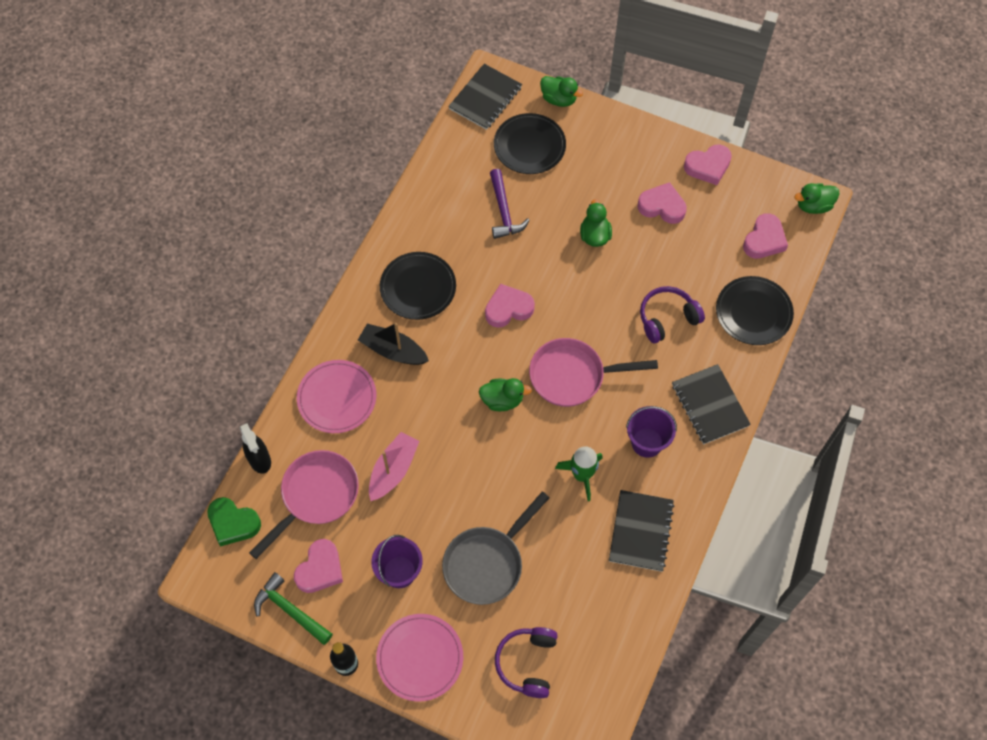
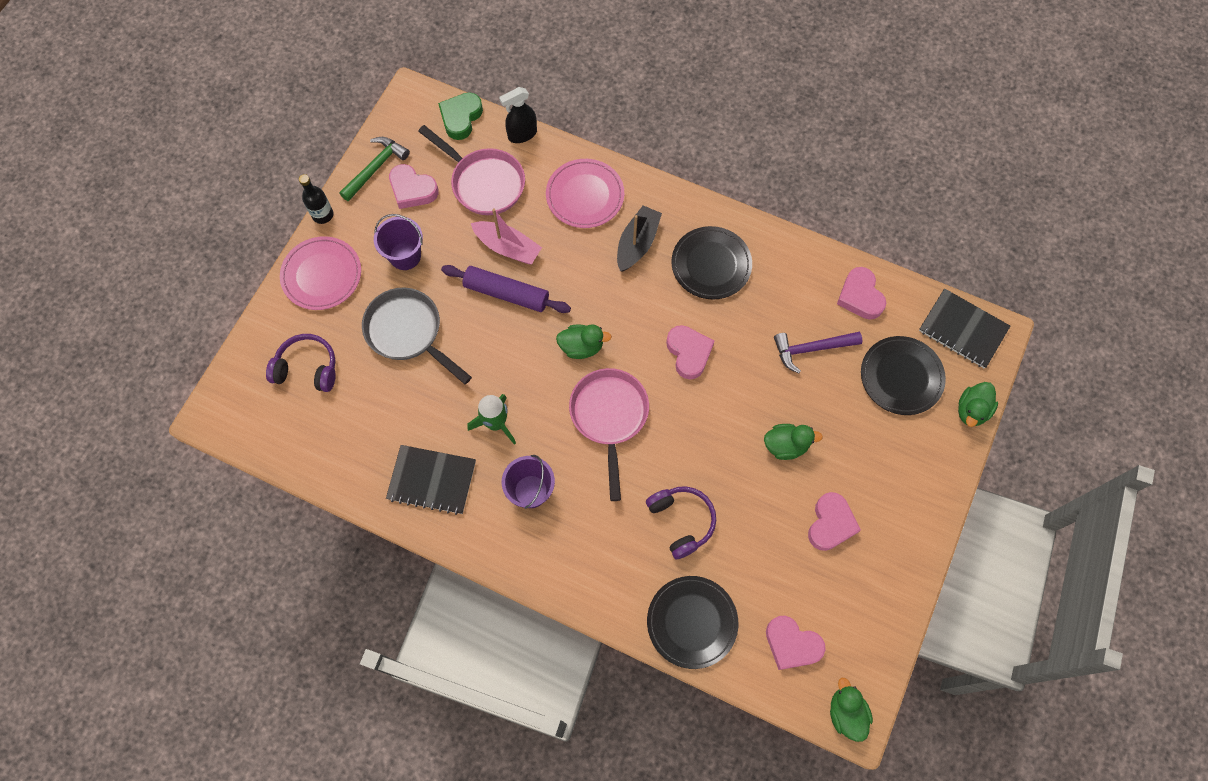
camera: 90 degrees right, 5 degrees up
(445, 470) = (506, 293): none -> purple rolling pin
(502, 400) = (581, 347): green duck -> green duck turned 90 degrees counterclockwise
(708, 166) = (892, 583): pink heart -> pink heart (860, 296)
(709, 405) = (573, 562): black notebook -> none

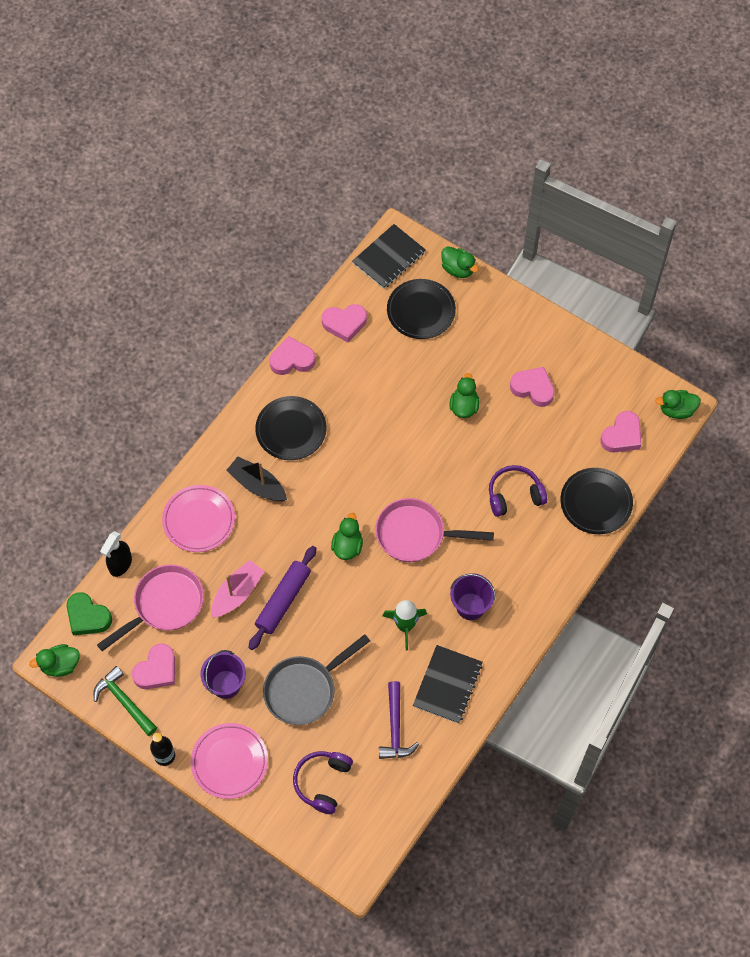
camera: 80 degrees left, 5 degrees down
(407, 105) = (60, 665): none -> green duck
(522, 134) = (120, 564): black spray bottle -> black spray bottle turned 45 degrees clockwise
(689, 353) = (369, 463): pink heart -> pink heart (292, 359)
(811, 349) = (384, 370): purple hammer -> purple hammer (395, 727)

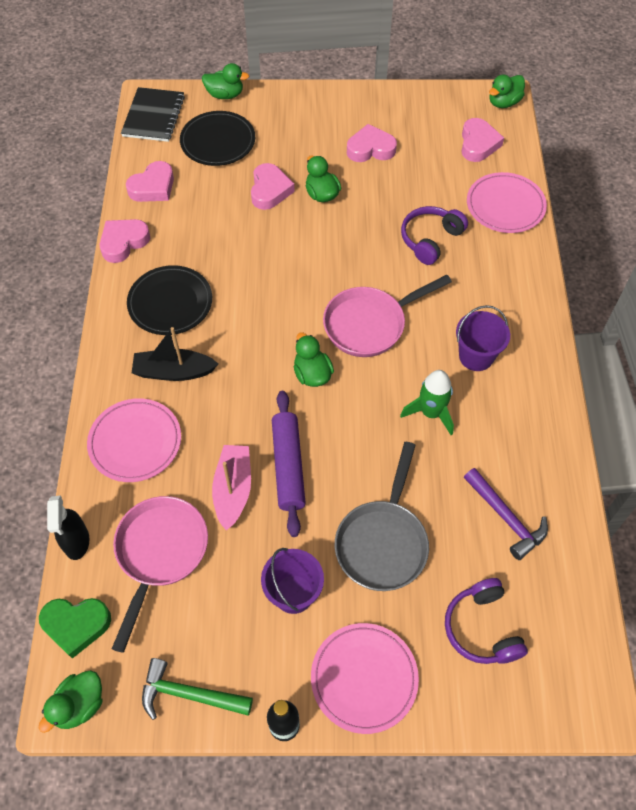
camera: 35 degrees left, 5 degrees down
(156, 670) = (202, 631): pink heart -> pink heart (270, 190)
(448, 685) = (519, 442): black notebook -> none
(596, 502) = (505, 206): black plate -> pink plate

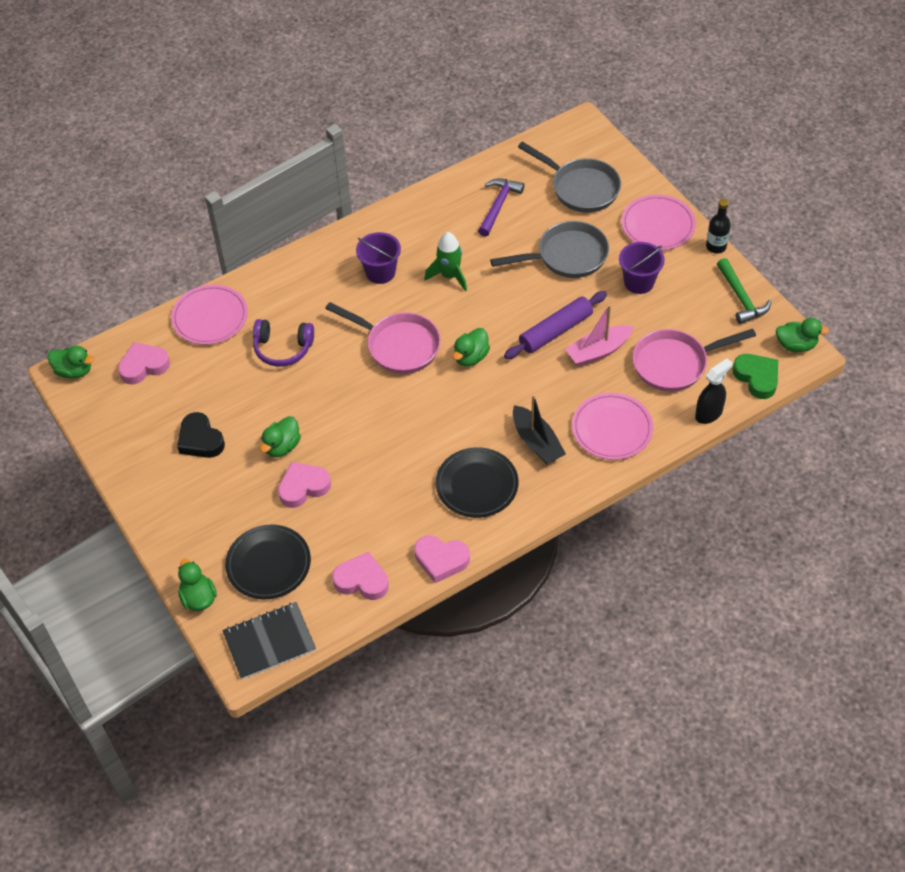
camera: 120 degrees left, 5 degrees down
(370, 149) = (200, 440): pink heart -> black heart
(482, 628) = (581, 188): purple headphones -> grey pan

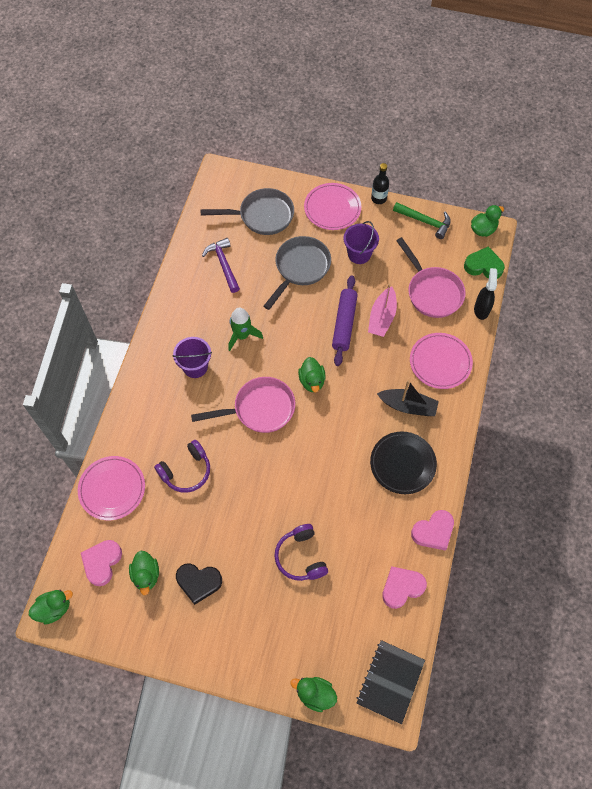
camera: 45 degrees left, 10 degrees up
(268, 564) = (334, 629): black plate -> none
(282, 446) = (258, 540): green duck -> green duck (146, 575)
(303, 487) = (301, 557): pink heart -> purple headphones
(675, 364) = (432, 292): pink pan -> pink pan turned 60 degrees counterclockwise

